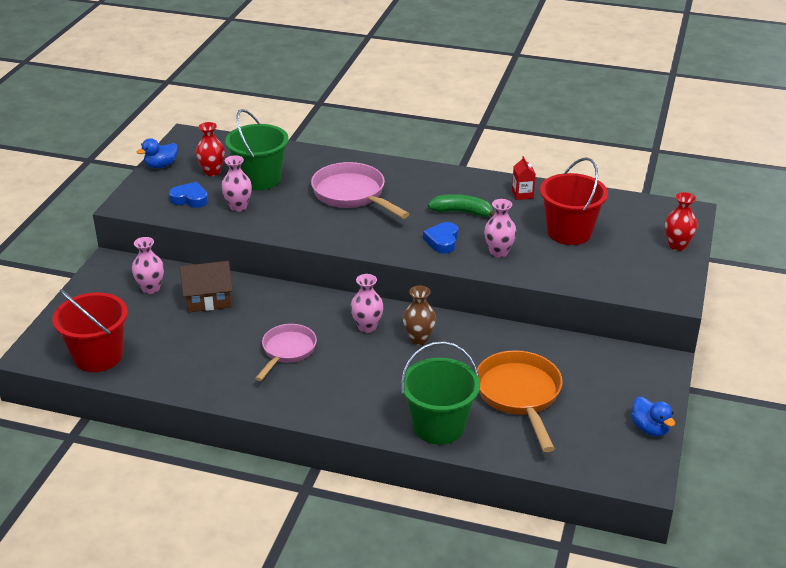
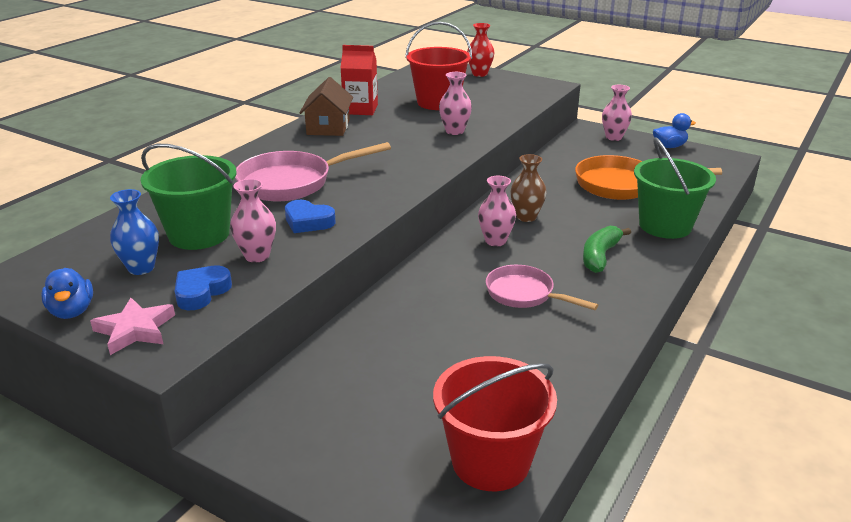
camera: 75 degrees left, 5 degrees down
(146, 189) = (135, 330): none -> pink star
(151, 288) = (335, 394): pink vase -> pink vase (613, 137)
(208, 299) = (389, 343): brown house -> brown house (328, 127)
(212, 172) = (141, 268): red vase -> blue vase
(442, 241) = (420, 151): blue heart -> blue heart (308, 221)
(462, 212) = (373, 136): green banana -> green banana (600, 256)
(522, 194) = (360, 109): red carton -> red carton, size x1.61

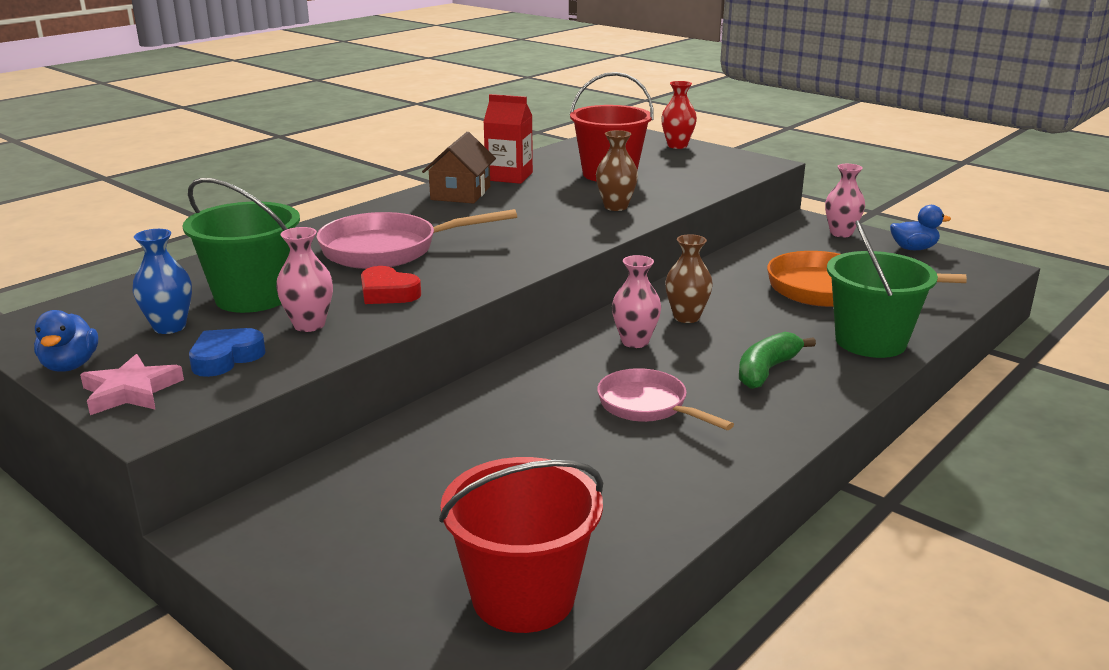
camera: 10 degrees right, 5 degrees down
(308, 221) = (388, 293): blue heart -> red heart
(454, 131) = (616, 207): pink vase -> brown vase

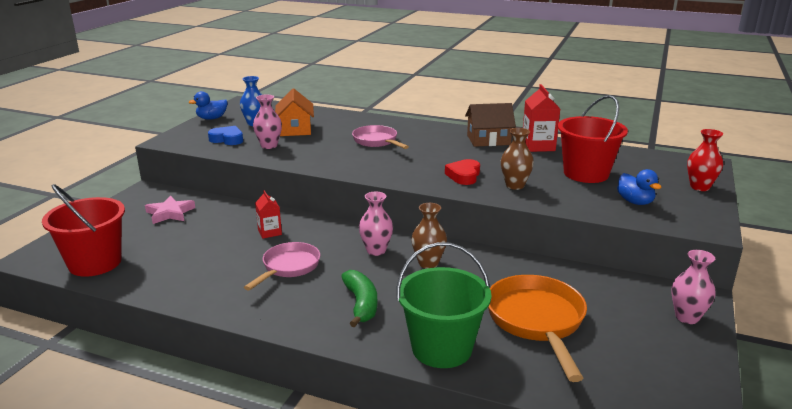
camera: 70 degrees right, 0 degrees up
(130, 391) = (191, 132): pink star -> pink star (170, 213)
(253, 297) = (295, 129): green bucket -> orange house
(388, 250) = (377, 141): pink pan -> pink pan, size x0.66
(388, 293) = (317, 153): red heart -> red heart (464, 176)
(524, 410) = (269, 232): none -> red carton
(767, 370) = (361, 304): green banana -> green banana turned 60 degrees clockwise
(913, 248) = (696, 365): blue duck -> blue duck (635, 202)

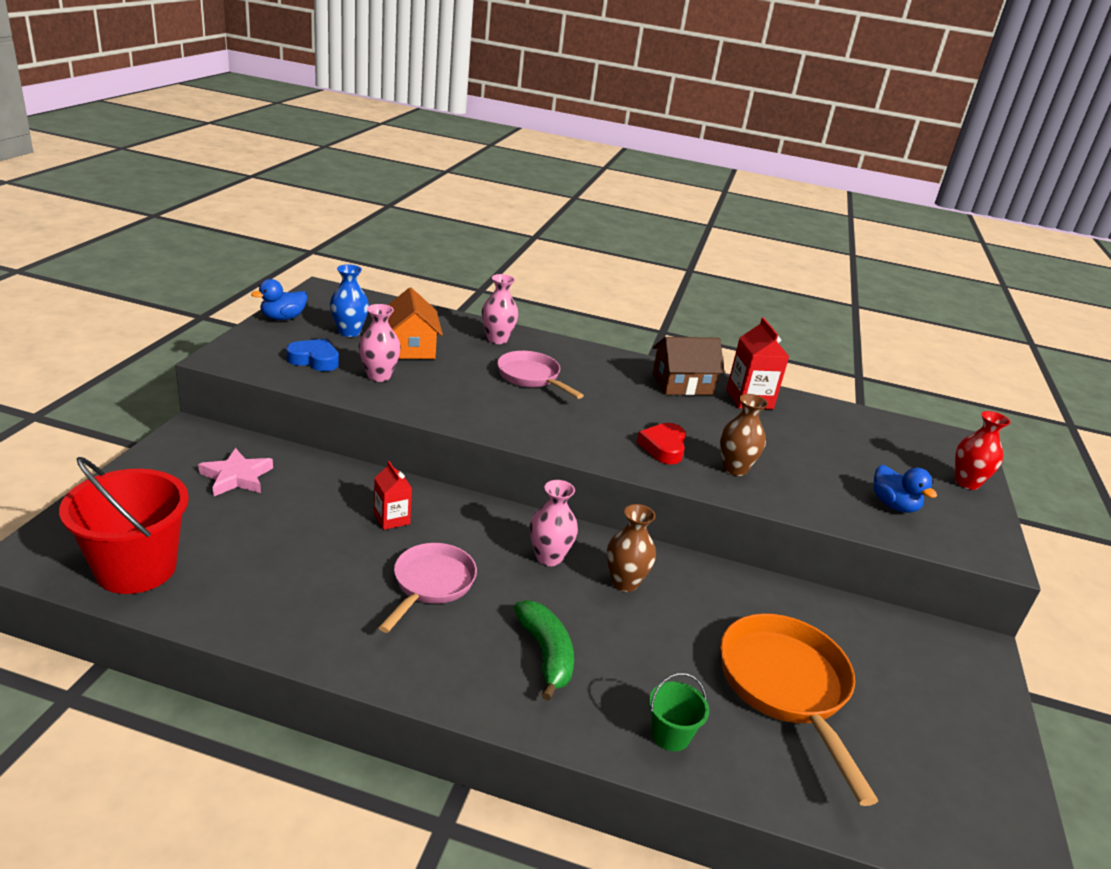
camera: 10 degrees left, 5 degrees up
(441, 348) = (670, 735): green bucket -> green bucket, size x0.47
(586, 173) = (821, 452): red bucket -> none
(687, 317) = (971, 682): pink vase -> pink vase (497, 339)

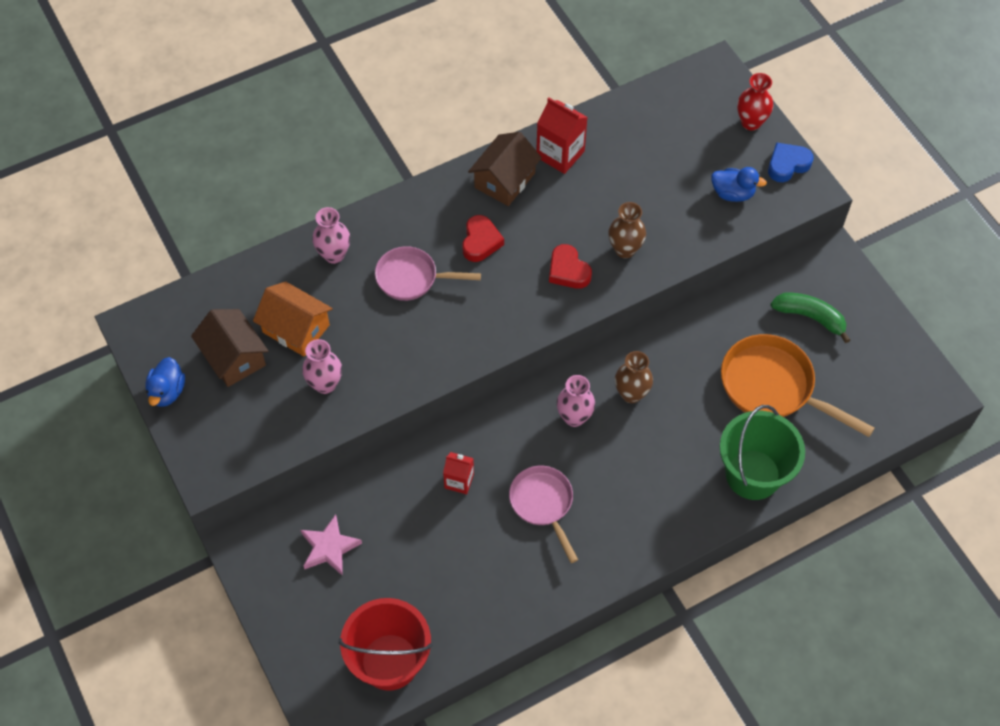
camera: 40 degrees left, 30 degrees up
(314, 360) = (263, 413): blue heart -> blue heart (787, 165)
(349, 332) = (234, 357): blue vase -> brown house
(546, 654) = (650, 487): green banana -> green banana (810, 317)
(614, 395) = (480, 242): none -> red heart
(670, 735) = (752, 474): green bucket -> green bucket, size x2.11

